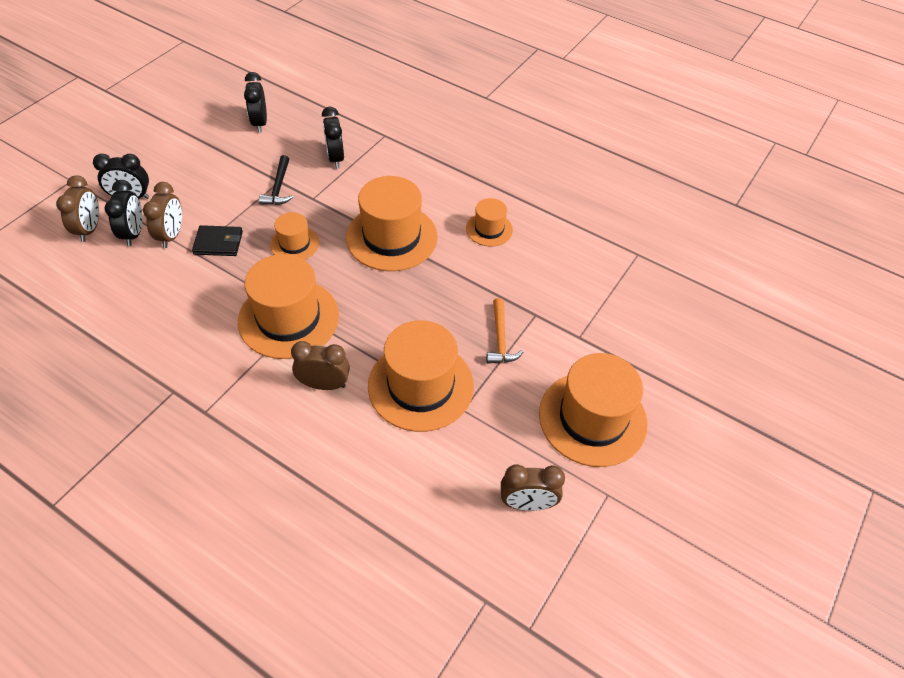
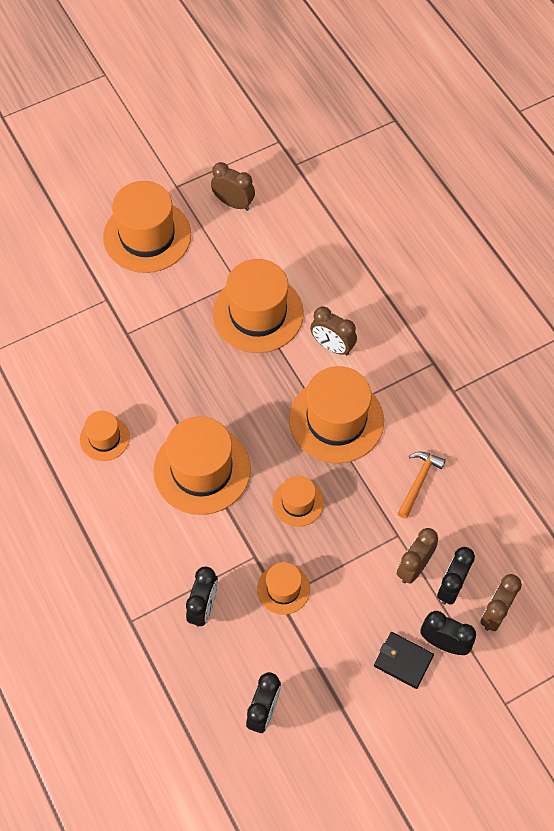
camera: 150 degrees left, 10 degrees up
(218, 243) = (370, 536): black wallet -> black wallet (403, 661)
(278, 187) = (283, 589): black hammer -> orange hat
(500, 338) = (170, 325): orange hammer -> orange hammer (418, 482)

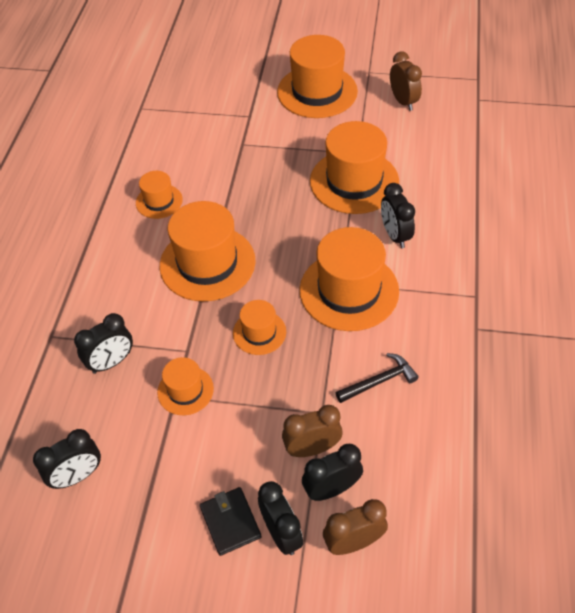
camera: 40 degrees right, 10 degrees down
(332, 346) = (395, 235): brown clock -> black clock
(418, 482) = (379, 381): orange hammer -> black hammer

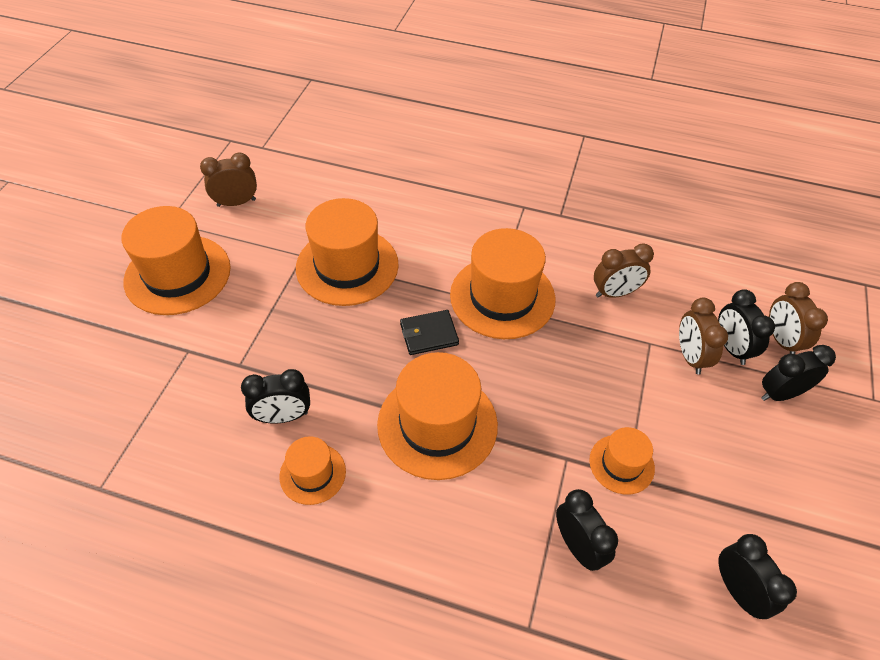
camera: 85 degrees left, 0 degrees up
(230, 522) = (775, 435): black wallet -> black wallet (429, 334)
(259, 332) = (548, 383): orange hat -> none
(379, 381) = (615, 293): black hammer -> brown clock
(395, 235) = (436, 247): black clock -> black clock (283, 416)

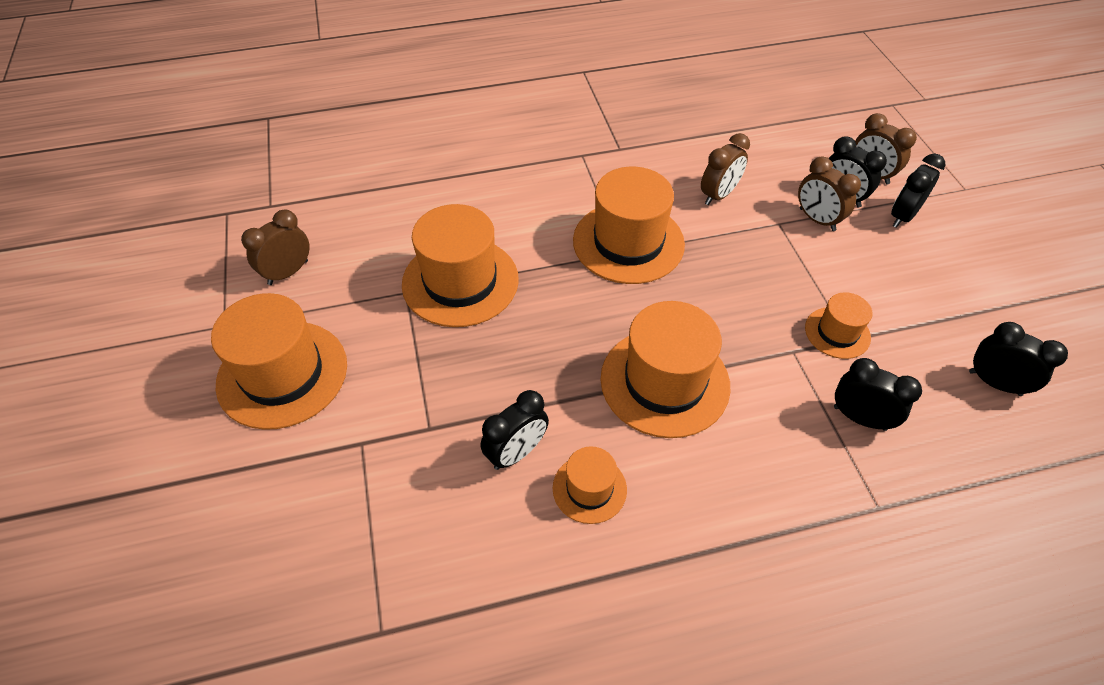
camera: 30 degrees left, 0 degrees up
(429, 334) = (591, 306): black wallet -> none

